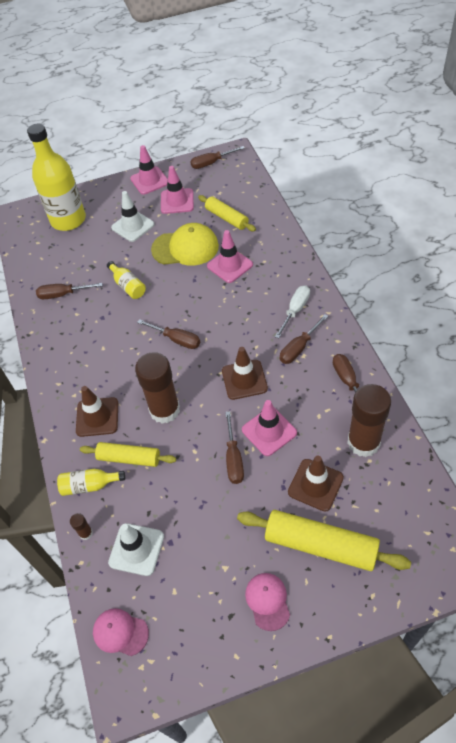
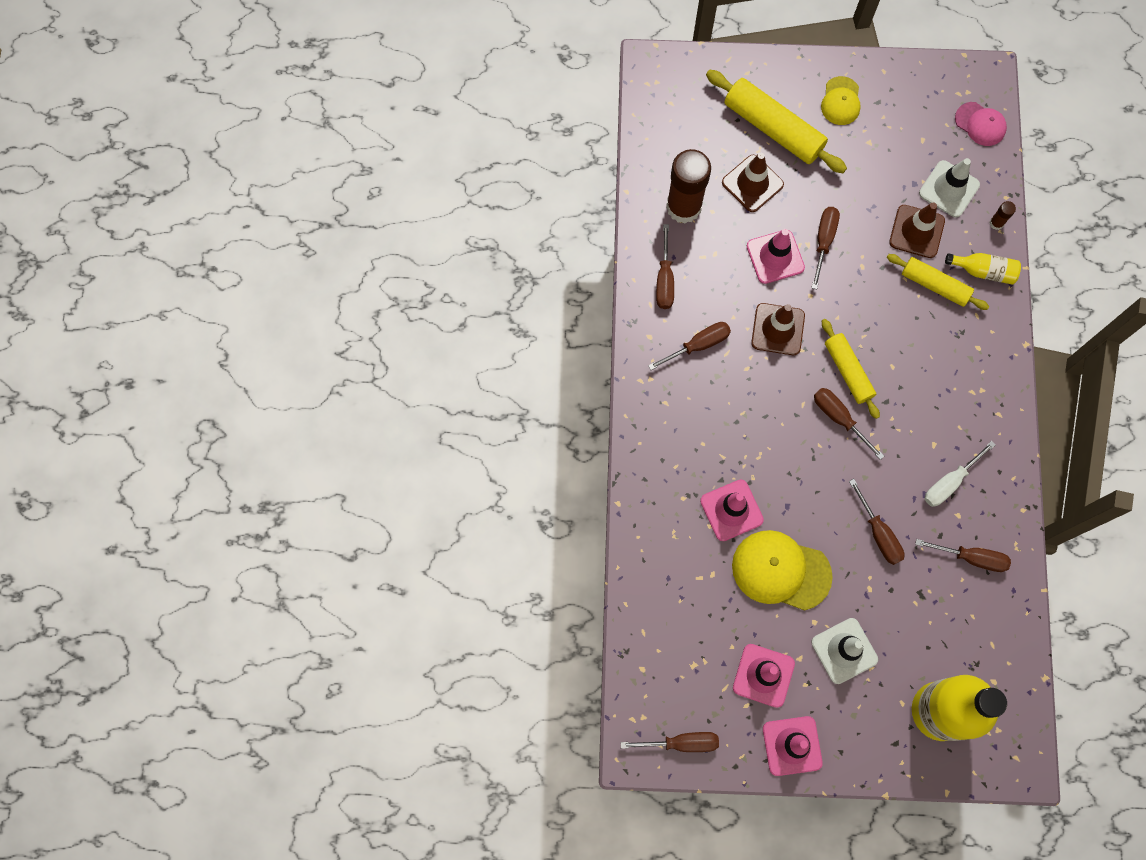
camera: 165 degrees left, 20 degrees up
(97, 417) = (959, 349): brown traffic cone -> brown traffic cone (916, 231)
(128, 286) = (879, 534): yellow bottle -> brown screwdriver
(165, 410) = (880, 327): brown glue stick -> none
(226, 218) = (703, 604): yellow rolling pin -> yellow rolling pin (848, 371)
(267, 601) = (840, 101): pink cap -> yellow cap
(295, 310) = (678, 400): white screwdriver -> white screwdriver (949, 482)

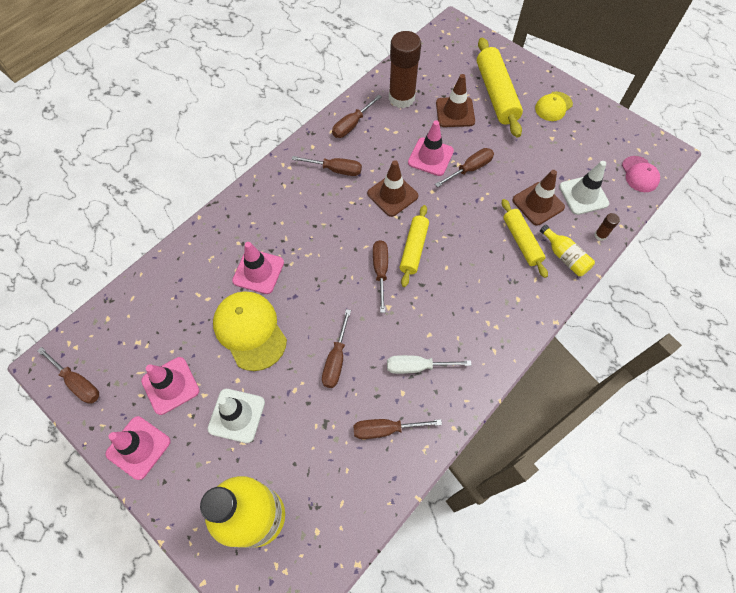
camera: 40 degrees right, 10 degrees down
(972, 558) = (385, 429): brown screwdriver -> brown screwdriver turned 120 degrees clockwise

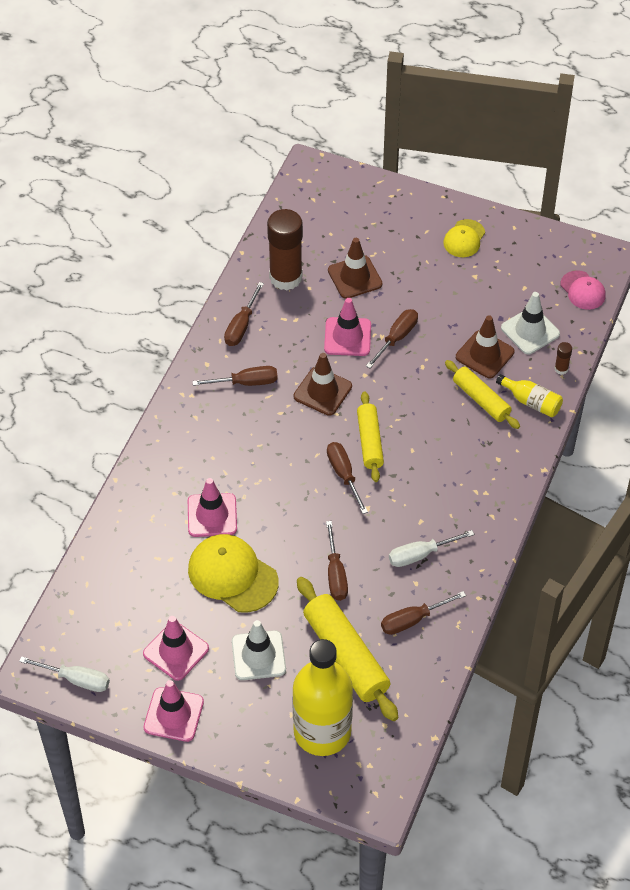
camera: 20 degrees left, 10 degrees down
(78, 383) = (77, 680): brown screwdriver -> white screwdriver
(496, 94) = (394, 242): yellow rolling pin -> yellow rolling pin (346, 655)

